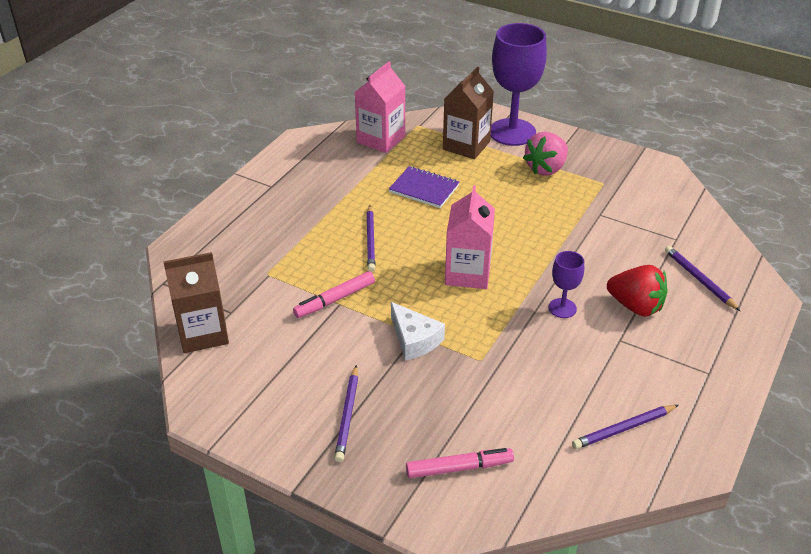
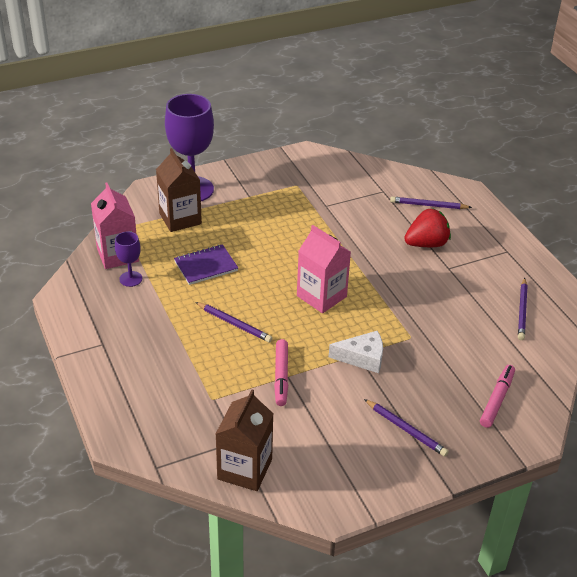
camera: 55 degrees left, 0 degrees up
(546, 168) = (252, 199): pink strawberry -> none
(562, 308) = (398, 274): purple goblet -> purple goblet (130, 279)

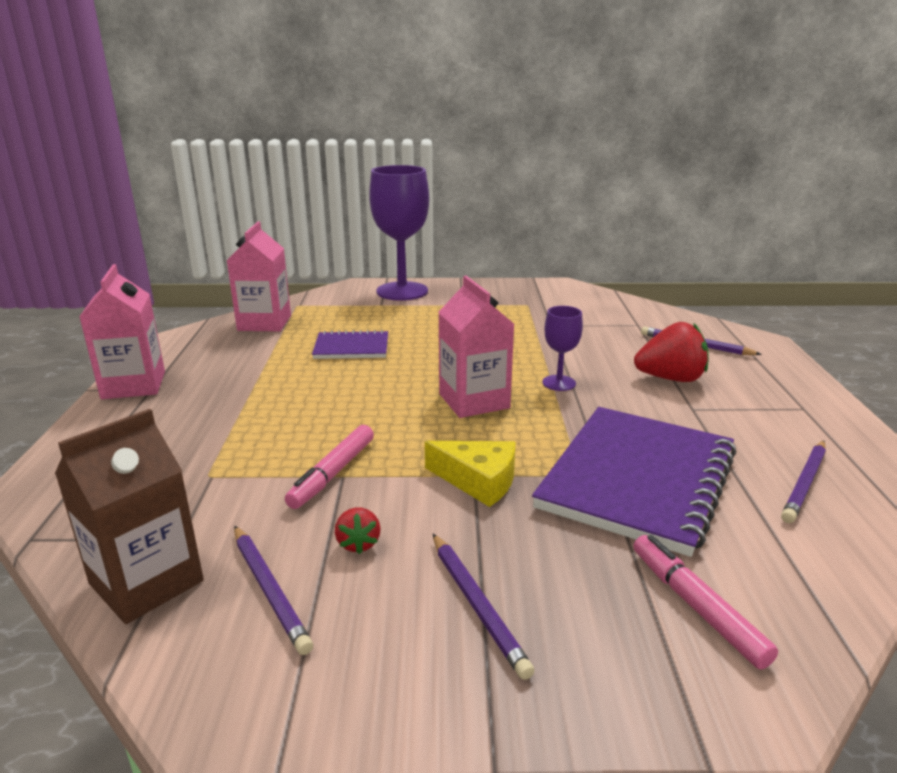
camera: 25 degrees right, 15 degrees down
(87, 344) = (134, 385): none -> pink carton
(130, 279) = (254, 343): purple goblet -> purple goblet (559, 383)
(180, 218) = (365, 308): brown carton -> none
(234, 324) = (328, 404): purple pencil -> purple pencil (270, 590)
(329, 415) = (358, 543): none -> red strawberry
(362, 357) = (478, 481): white cheese -> yellow cheese
(442, 332) = (637, 479): none -> purple notebook
(497, 399) = (696, 606): pink marker -> pink marker turned 75 degrees counterclockwise

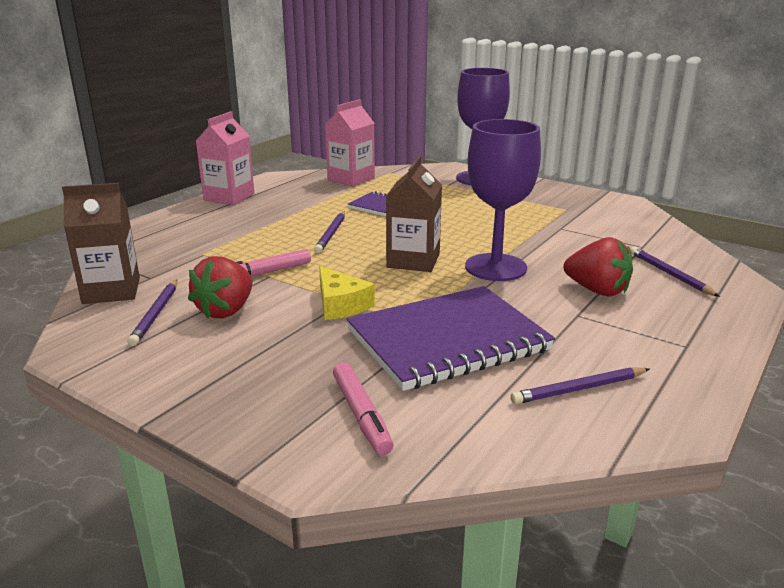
camera: 35 degrees right, 0 degrees up
(358, 543) = (226, 310): red strawberry -> red strawberry, size x1.98
(474, 401) = (413, 261): pink carton -> brown carton
(477, 605) = (240, 361): purple pencil -> purple pencil (331, 234)
(559, 383) = (495, 267): purple goblet -> purple goblet, size x2.09
(696, 606) = (361, 415): pink marker -> pink marker turned 150 degrees clockwise

